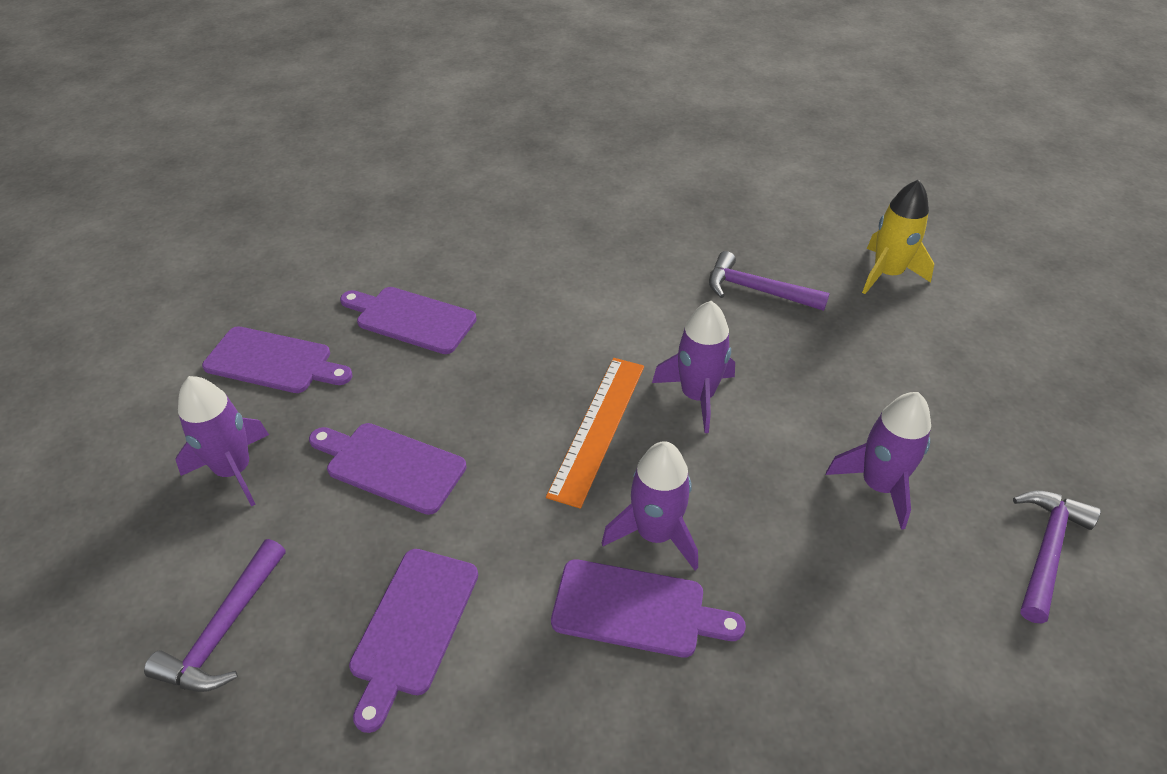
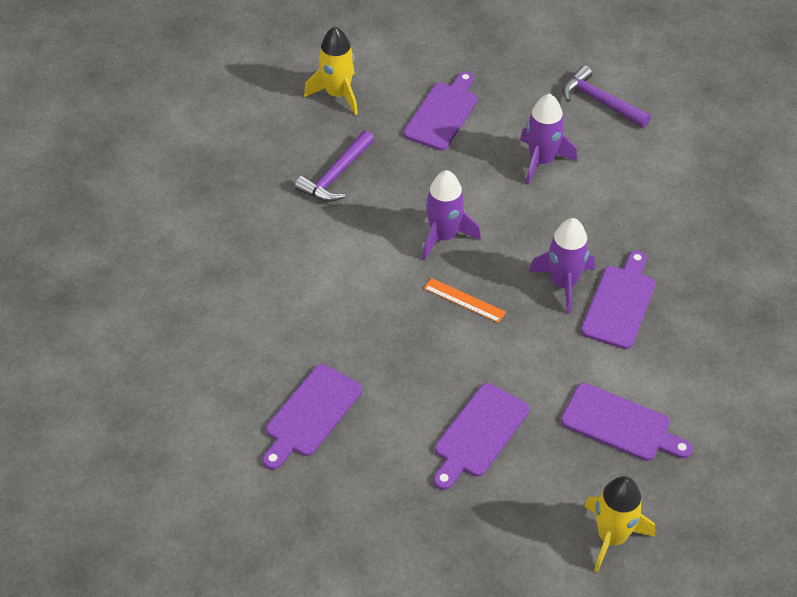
camera: 80 degrees left, 5 degrees up
(224, 630) = (612, 537): purple hammer -> yellow rocket
(234, 470) = (465, 542): purple rocket -> none
(274, 362) = (342, 521): purple cutting board -> purple cutting board (443, 113)
(598, 428) = (464, 300): orange ruler -> orange ruler, size x0.57

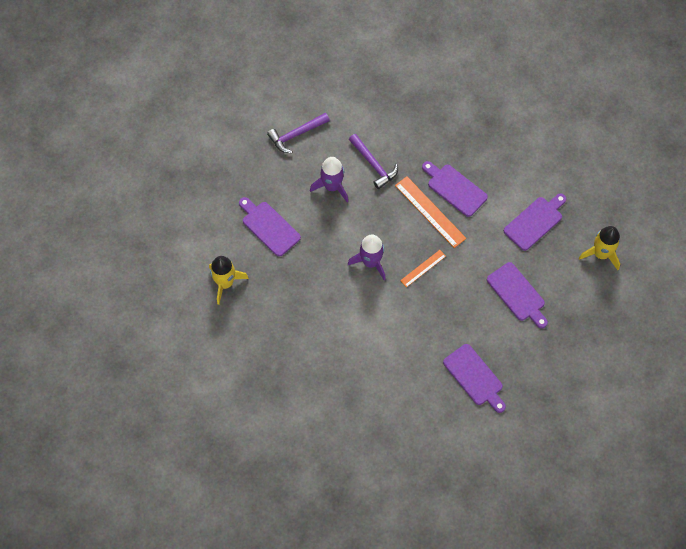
camera: 70 degrees left, 15 degrees up
(336, 175) = (296, 306): purple hammer -> purple hammer (373, 164)
(563, 283) = (430, 211): purple rocket -> orange ruler

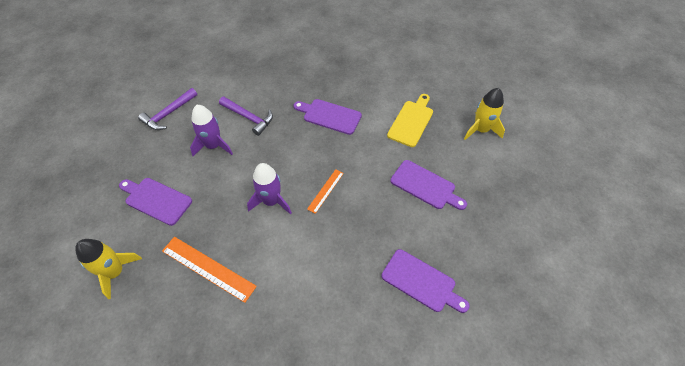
camera: 20 degrees left, 10 degrees down
(430, 211) = (314, 140): orange ruler -> orange ruler (208, 268)
(535, 222) = (411, 121): purple cutting board -> yellow cutting board

